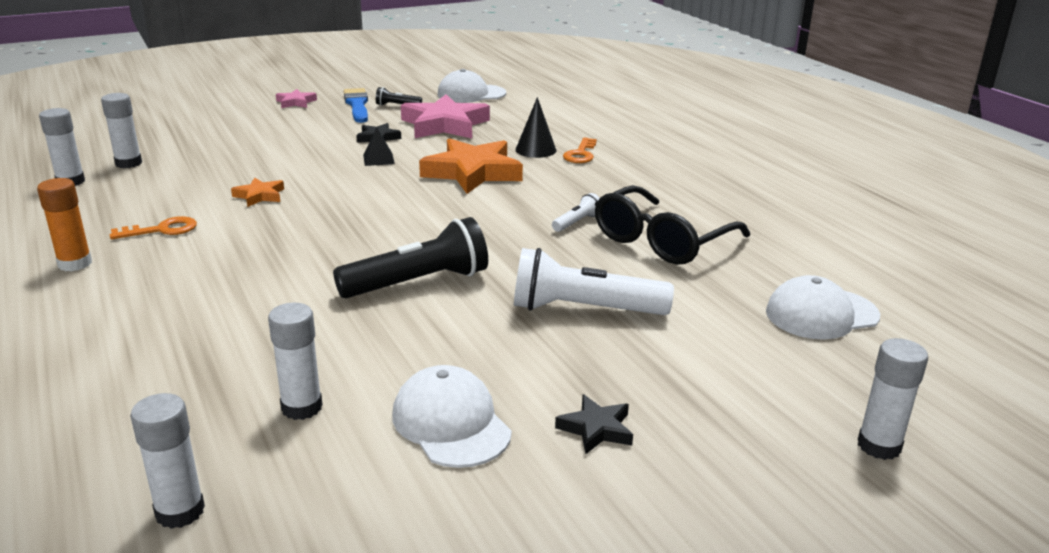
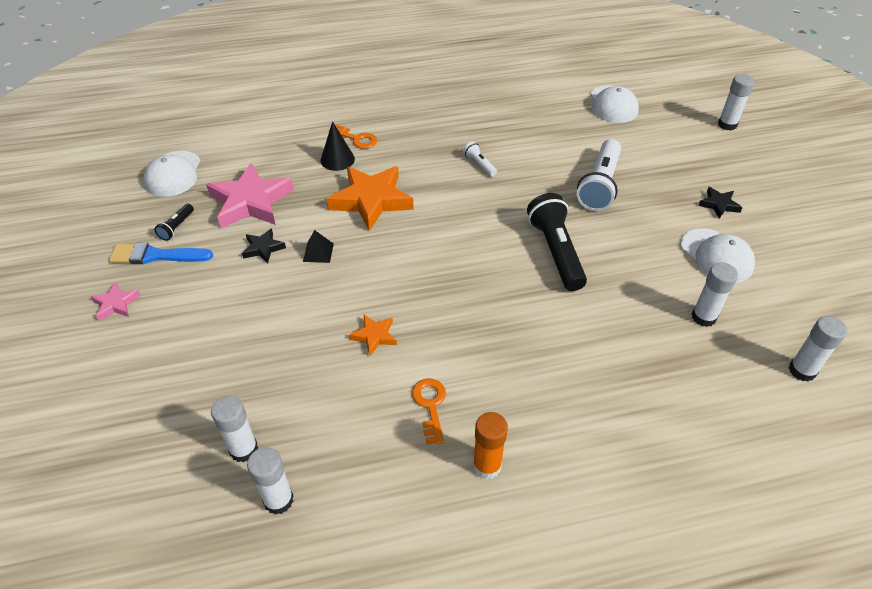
camera: 75 degrees left, 20 degrees up
(451, 423) = (716, 256): white cap -> white cap turned 105 degrees counterclockwise
(661, 241) = (516, 135): black glasses -> none

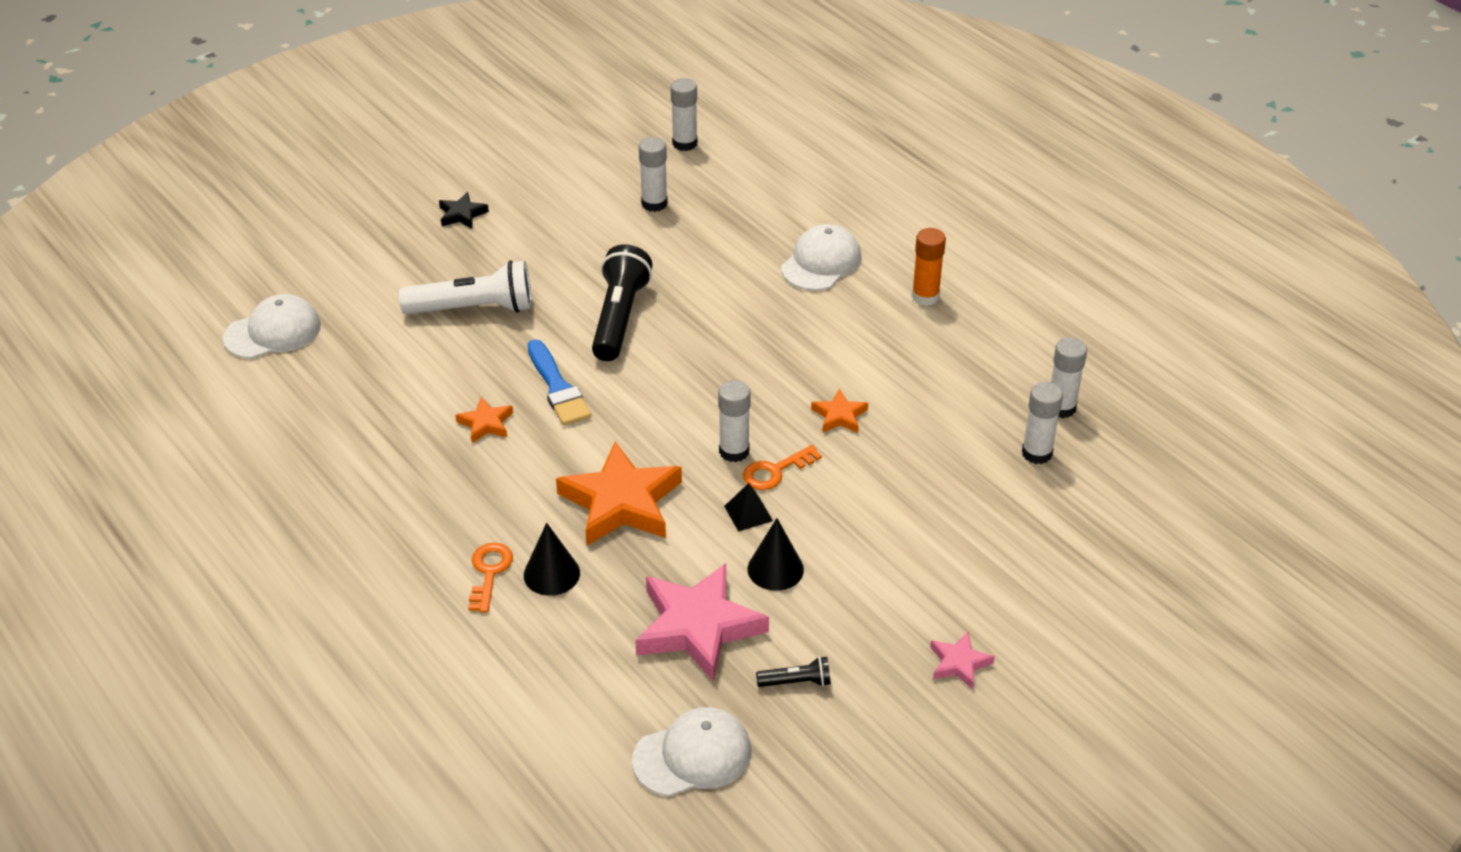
camera: 115 degrees left, 5 degrees down
(156, 256) = (860, 672): blue brush -> blue brush (558, 388)
(263, 248) = (775, 569): black star -> black cone
(430, 405) = (892, 348): orange key -> orange key (775, 471)
(479, 164) = (486, 423): white flashlight -> orange star
(556, 251) = (619, 317): black flashlight -> black flashlight turned 135 degrees clockwise
(716, 256) = (555, 206): white cap -> white cap (821, 262)
(727, 124) = (282, 227): white glue stick -> white glue stick (734, 451)

